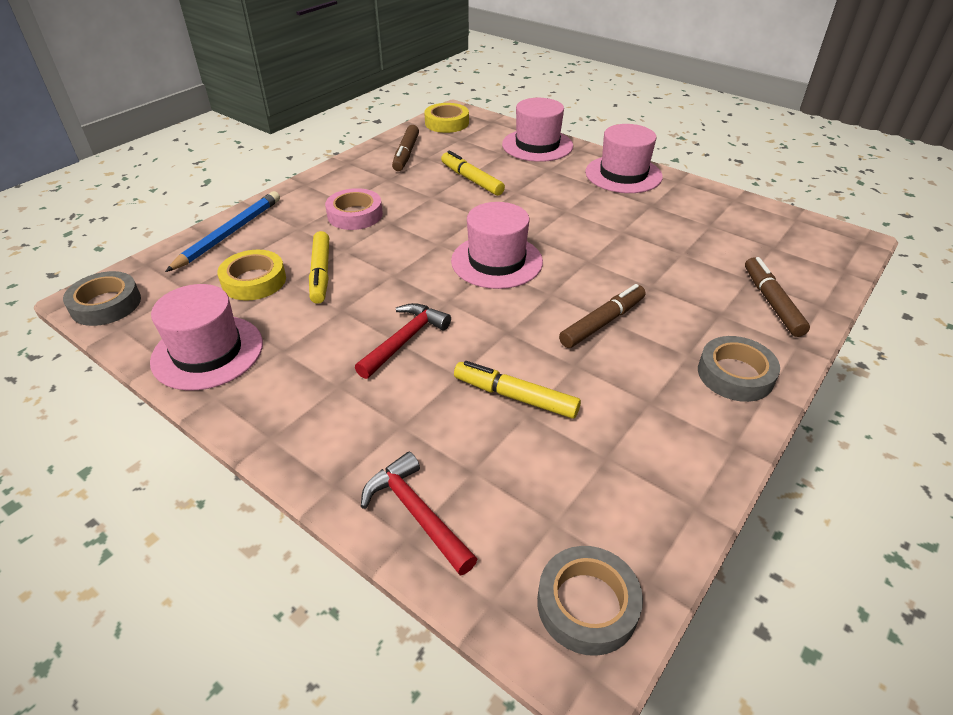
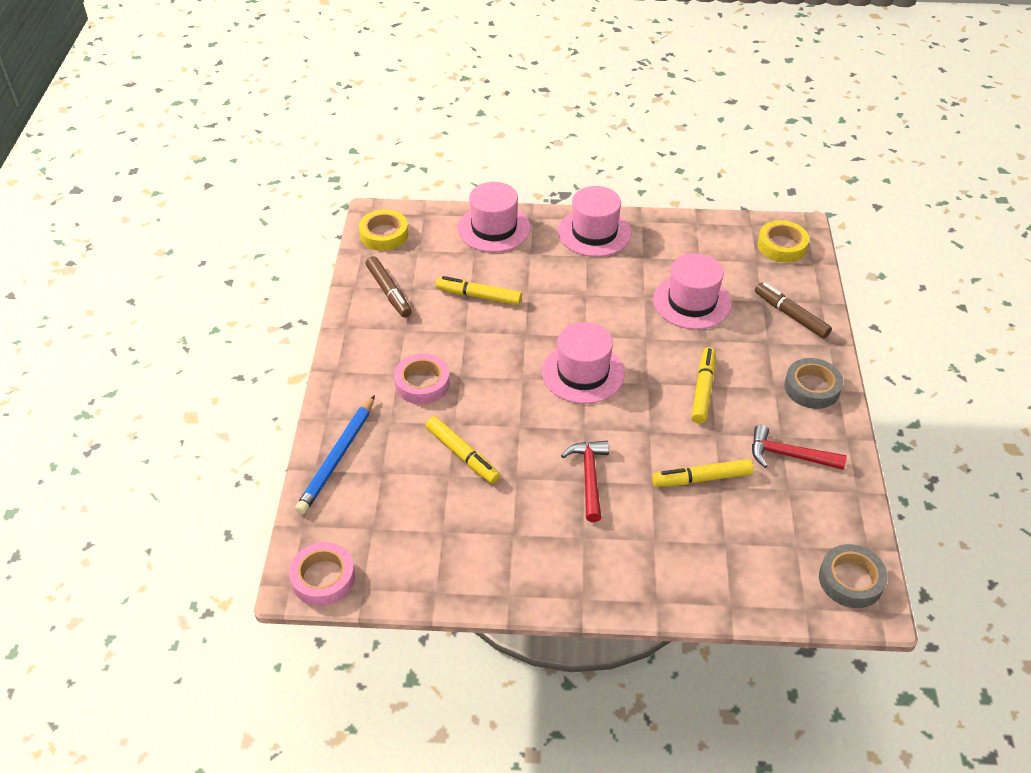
camera: 35 degrees left, 5 degrees up
(106, 304) = (323, 578): grey tape -> pink tape
(207, 352) = (460, 567): pink hat -> pink hat (692, 302)
(230, 233) = (337, 457): blue pencil -> blue pencil turned 150 degrees counterclockwise
(254, 281) = (417, 490): yellow tape -> yellow tape (782, 246)
(416, 513) = (720, 588): red hammer -> red hammer (789, 455)
(602, 322) = (703, 389): brown marker -> yellow marker

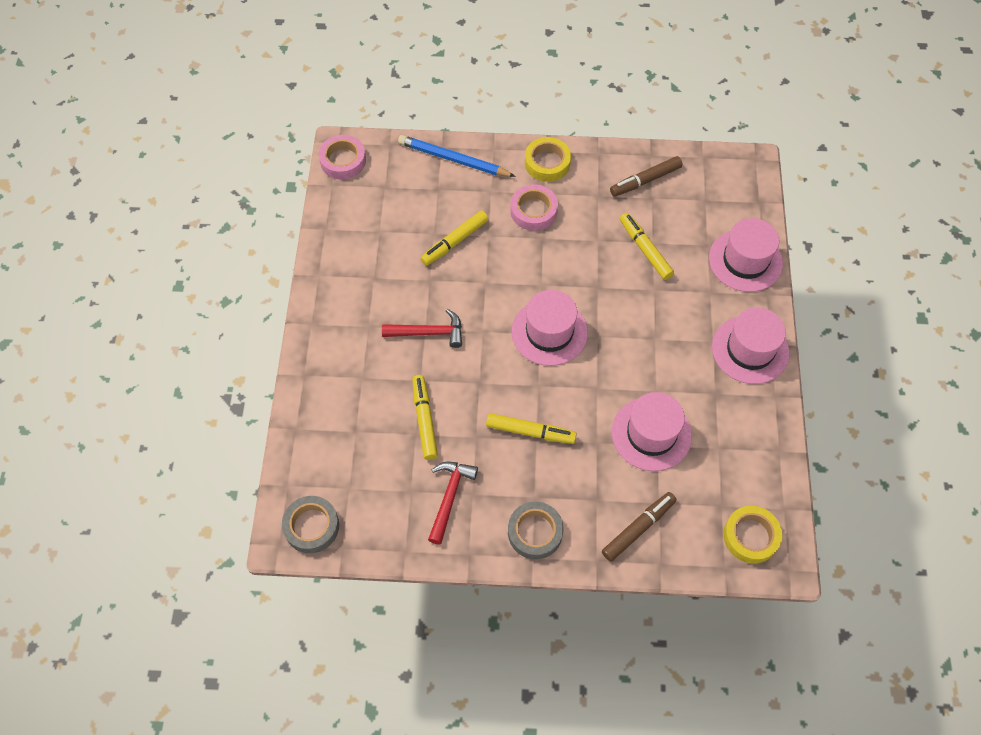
camera: 90 degrees right, 15 degrees up
(384, 234) = (724, 172): yellow tape -> yellow tape (547, 163)
(479, 296) = (645, 249): yellow marker -> yellow marker turned 45 degrees counterclockwise

